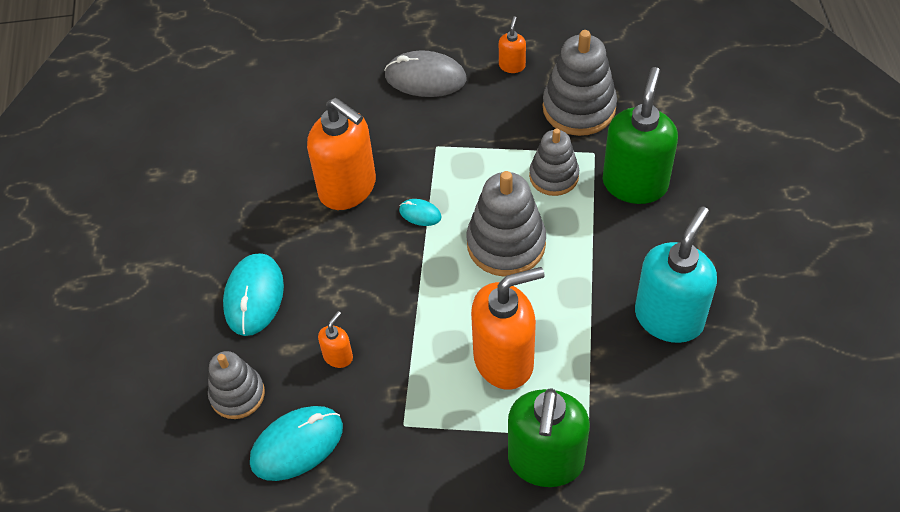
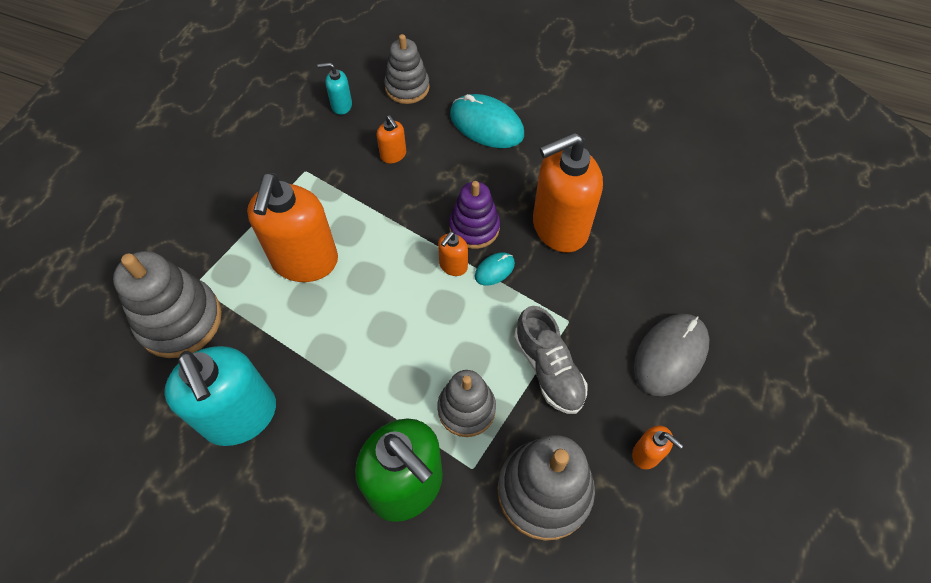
camera: 115 degrees right, 5 degrees up
(297, 445) = (341, 105): turquoise mouse -> turquoise soap dispenser
(385, 248) = (474, 228): none -> purple stacking toy
(435, 244) = (453, 266): none -> orange soap dispenser
(486, 142) = (548, 369): none -> grey shoe
(506, 244) = (415, 322): grey stacking toy -> grey stacking toy (180, 320)
(545, 461) = (201, 245): green soap dispenser -> none

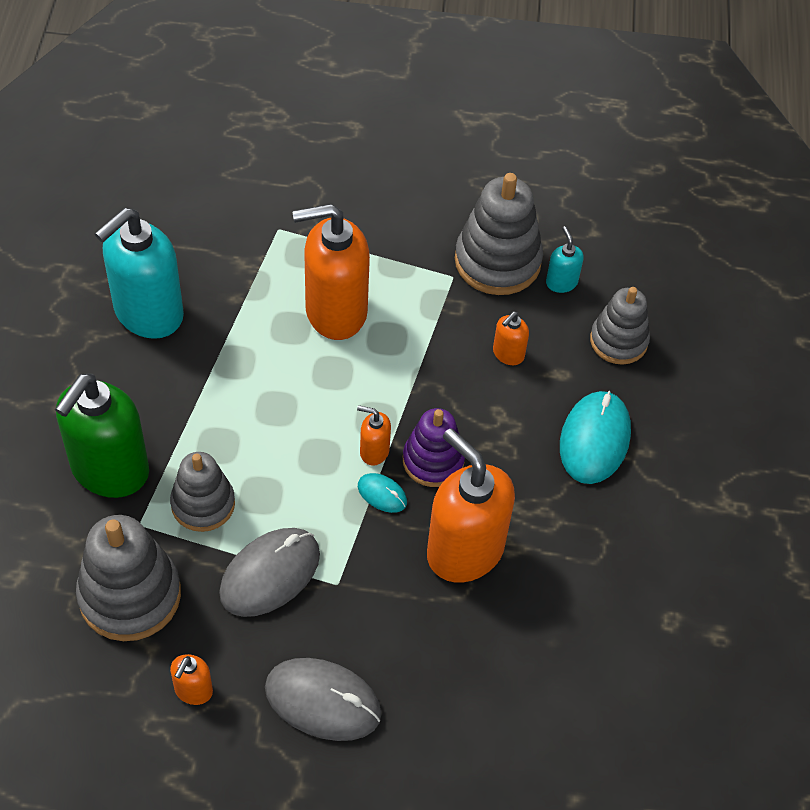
camera: 70 degrees right, 5 degrees down
(180, 320) = (235, 231): grey stacking toy -> grey stacking toy (497, 261)
(548, 369) = (270, 574): grey shoe -> grey mouse

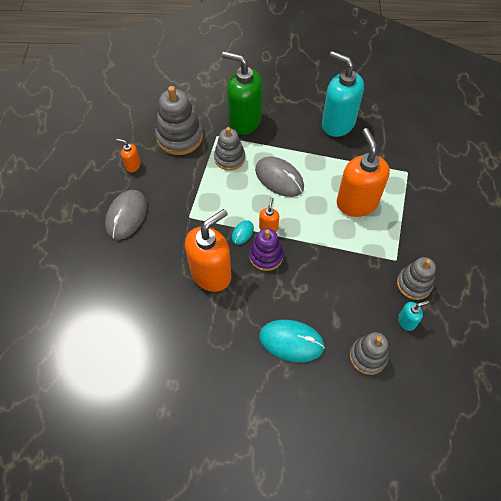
camera: 90 degrees right, 5 degrees up
(270, 574) = (193, 188): grey mouse -> grey mouse (279, 178)
(497, 261) = (414, 284): grey stacking toy -> grey stacking toy, size x0.65
(508, 354) = (345, 292): orange soap dispenser -> none

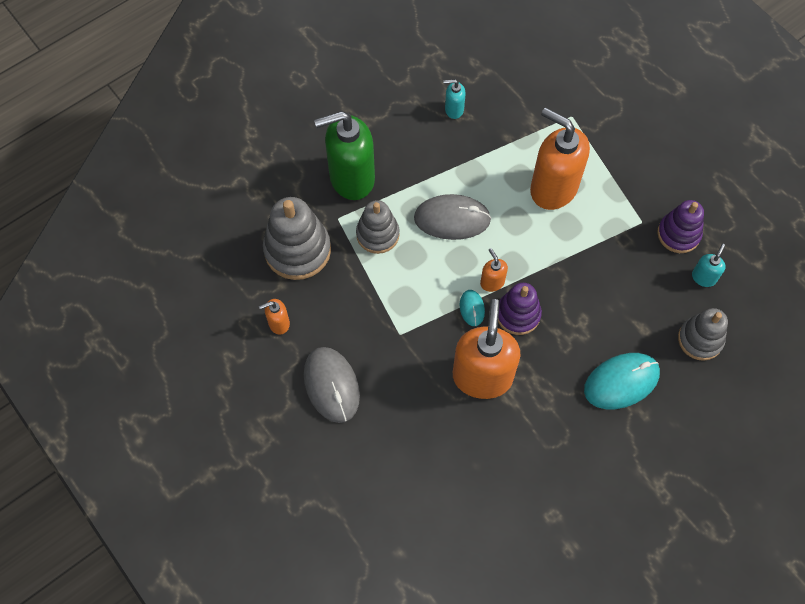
camera: 40 degrees left, 5 degrees up
(337, 123) = (454, 109): turquoise soap dispenser -> turquoise soap dispenser, size x0.44
(414, 284) = (678, 234): grey stacking toy -> purple stacking toy

